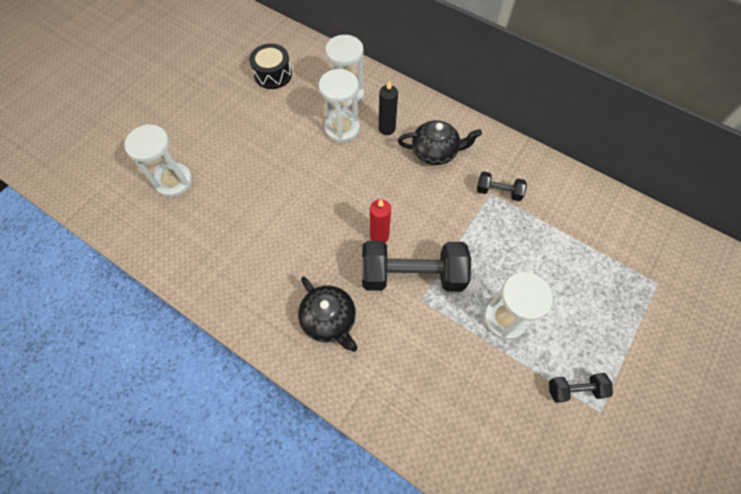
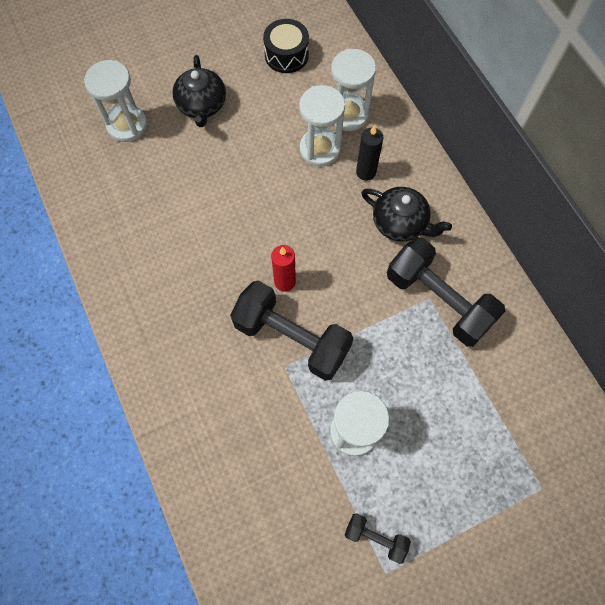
camera: 30 degrees right, 5 degrees up
(329, 320) = (187, 337): black teapot -> black teapot (202, 106)
(498, 192) = (438, 300): black dumbbell -> black dumbbell, size x2.07

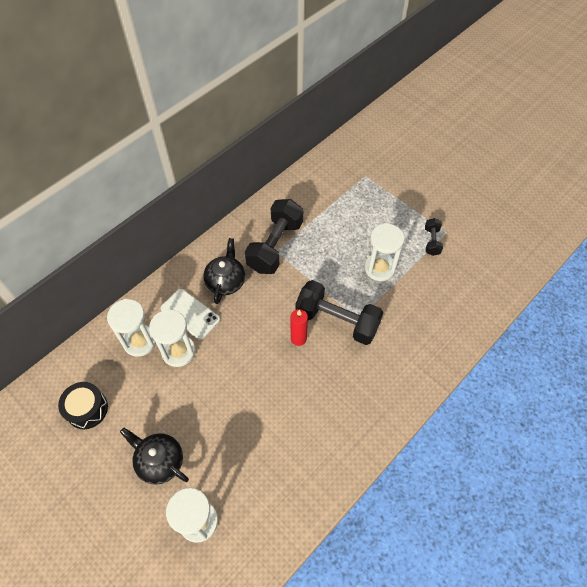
camera: 110 degrees left, 10 degrees down
(202, 106) = (159, 461): black teapot -> black teapot turned 120 degrees counterclockwise
(291, 338) = (337, 321): black dumbbell -> black dumbbell turned 75 degrees counterclockwise
(366, 172) = (190, 314): black candle -> white phone

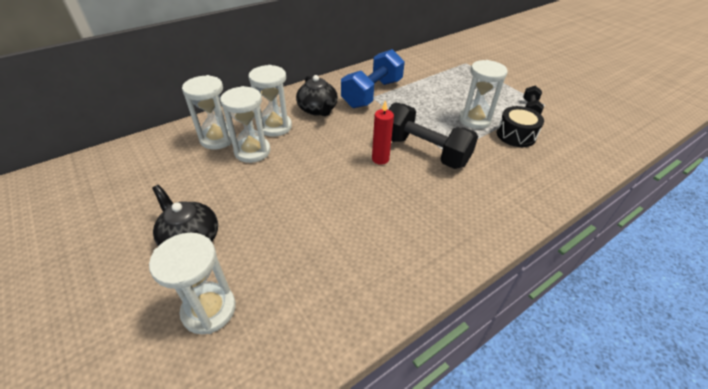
camera: 10 degrees right, 15 degrees down
(87, 409) = (138, 181): black drum -> black drum (516, 135)
(190, 314) = (275, 127): white phone -> white hourglass
(226, 281) = (318, 110): black teapot -> black teapot turned 135 degrees clockwise
(275, 246) = (372, 94): black dumbbell -> blue dumbbell

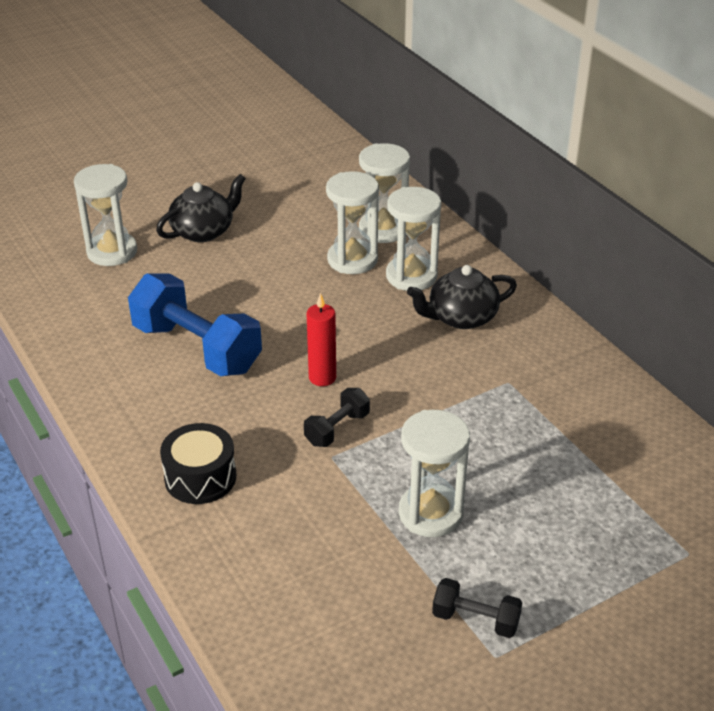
camera: 95 degrees right, 5 degrees down
(372, 94) = (519, 383): blue dumbbell -> blue dumbbell (197, 348)
(424, 151) = (337, 429): black dumbbell -> black dumbbell, size x0.48
(516, 135) = (376, 564): black drum -> black drum (200, 477)

